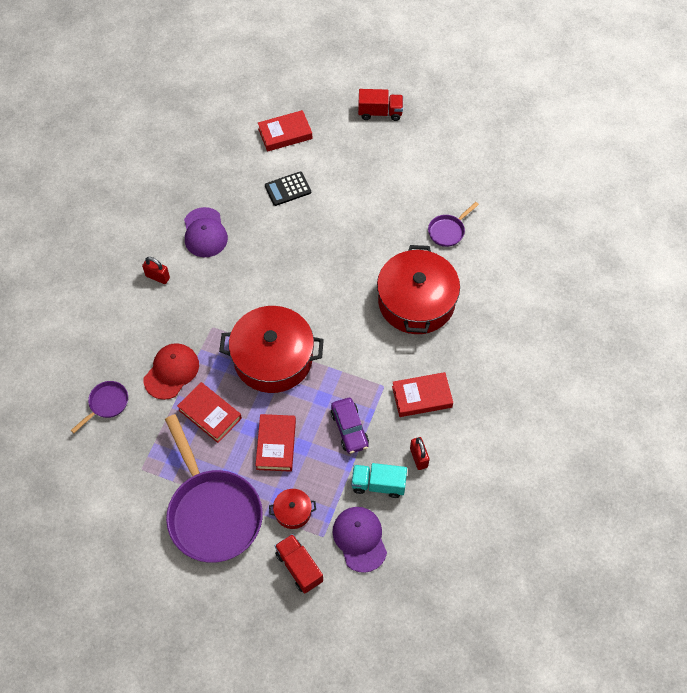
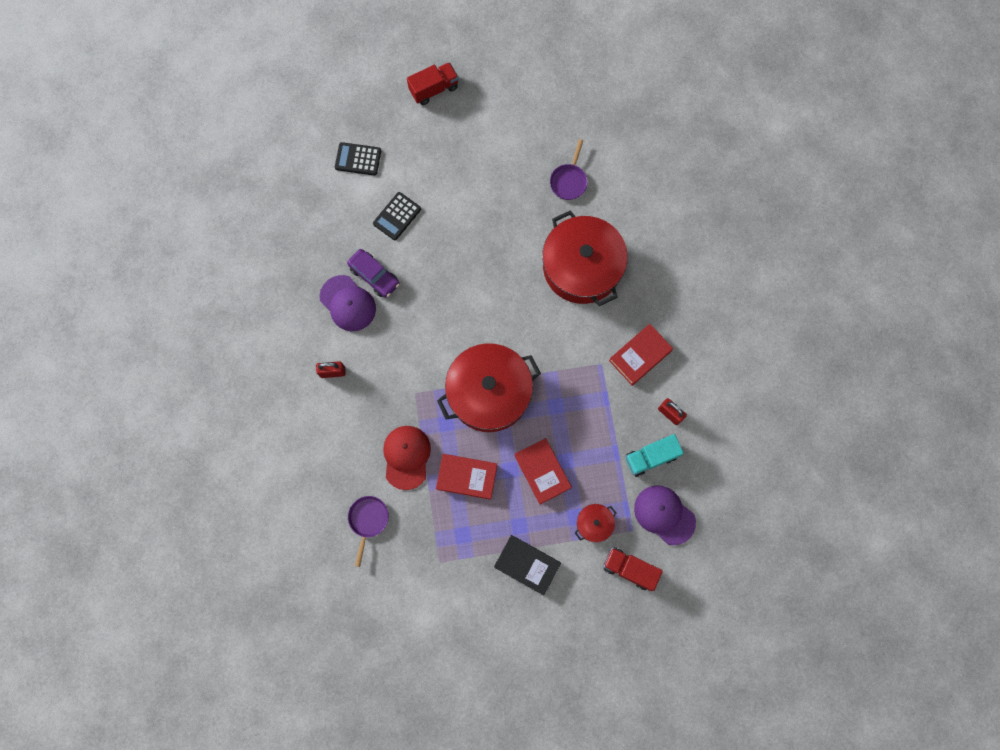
camera: 30 degrees left, 15 degrees up
(212, 513) = (527, 565): purple pan -> black book
(285, 134) = (358, 159): red book -> black calculator
(349, 429) = (596, 421): purple car -> purple car (374, 276)

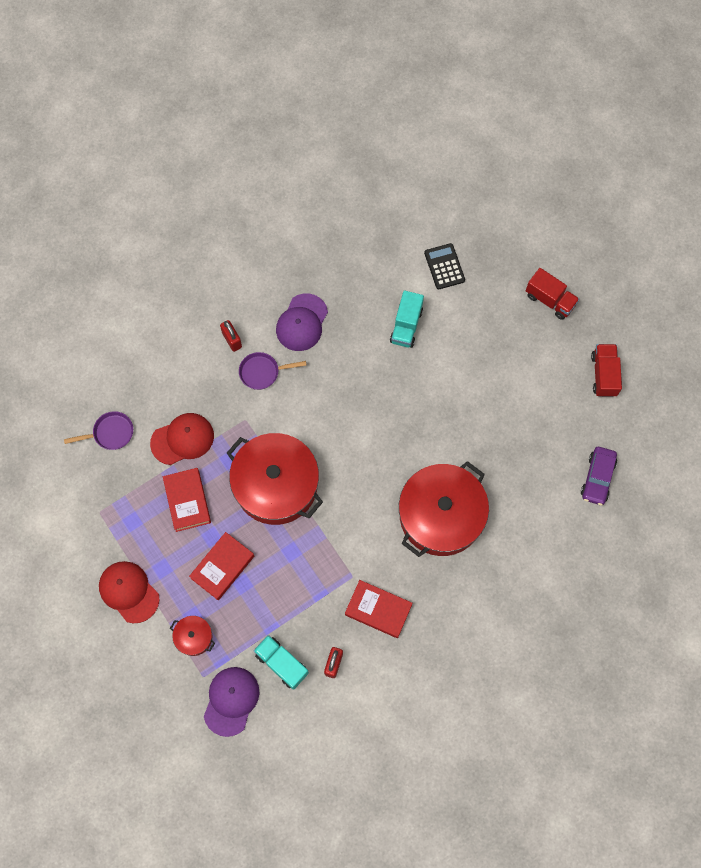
camera: 65 degrees right, 5 degrees down
(374, 276) = (339, 333): purple car -> purple car (597, 478)
(397, 216) = (406, 326): black calculator -> turquoise truck
(527, 565) = (129, 592): black book -> red cap
(569, 181) = (522, 464): purple pan -> purple pan (262, 372)
(629, 569) = (164, 689): red truck -> red truck (604, 374)

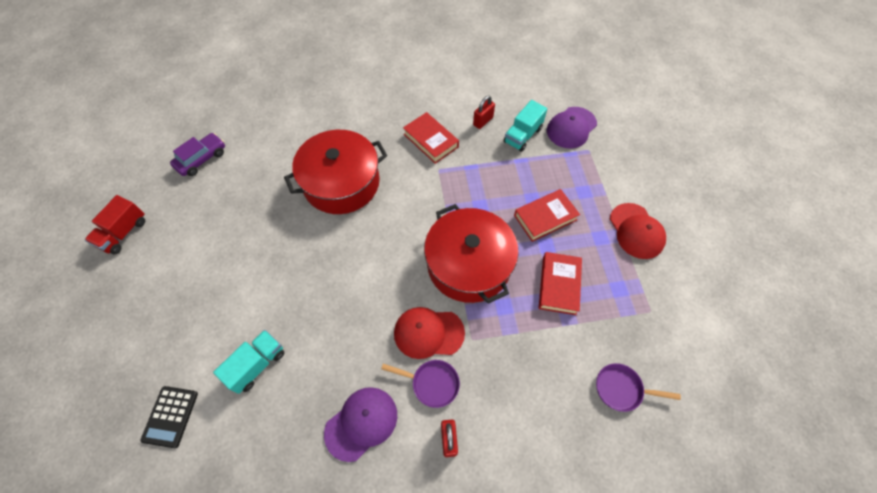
camera: 155 degrees left, 10 degrees down
(182, 439) = (544, 347): red cap -> red cap (428, 333)
(194, 637) = (587, 177): red pot -> none
(281, 663) = (522, 135): turquoise truck -> turquoise truck turned 60 degrees clockwise
(550, 300) = (103, 324): red truck -> none

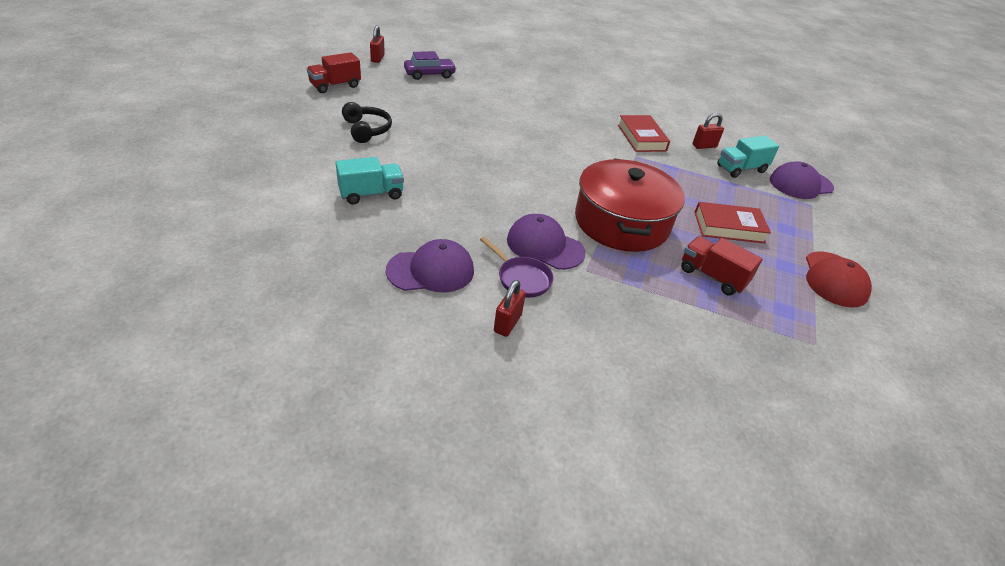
camera: 25 degrees right, 20 degrees down
(136, 163) = (377, 58): none -> red padlock
(170, 416) = (275, 189): black calculator -> none
(197, 280) = (367, 130): none -> black headphones
(341, 183) = (536, 129): red pot -> none
(428, 333) = (545, 246): red cap -> purple cap
(559, 285) = (712, 276): red book -> red truck
(621, 389) = (737, 384): purple pan -> none

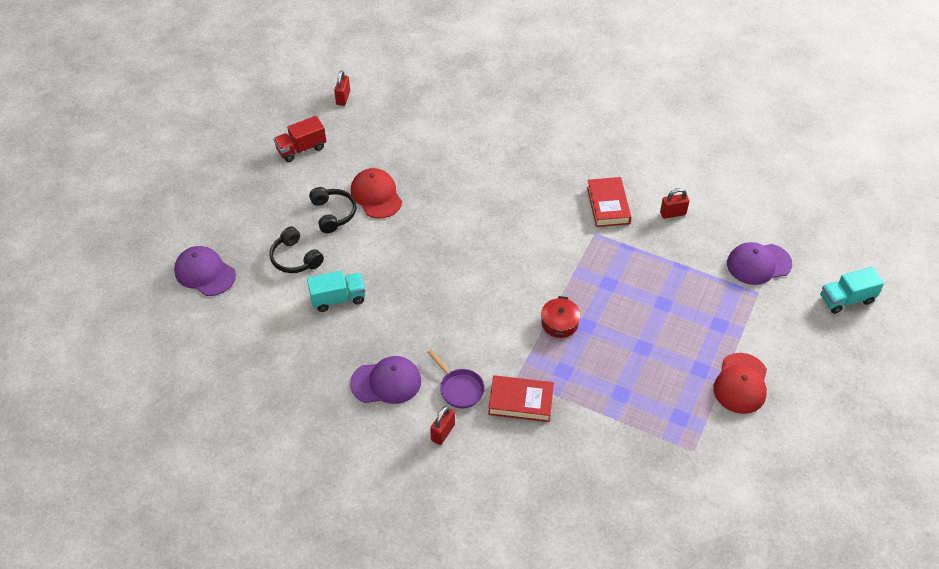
camera: 10 degrees right, 10 degrees up
(323, 160) = (295, 258): none -> black headphones
(412, 119) = (376, 195): none -> red cap
(429, 74) = (397, 120): purple car -> none
(545, 246) = (484, 353): purple cap -> purple cap (205, 273)
(621, 222) = (559, 323): red pot -> red pot, size x0.43
(712, 276) = (626, 383): red truck -> none
(729, 227) = (661, 325): red book -> red book (521, 401)
(741, 169) = (702, 246): turquoise truck -> turquoise truck (846, 299)

